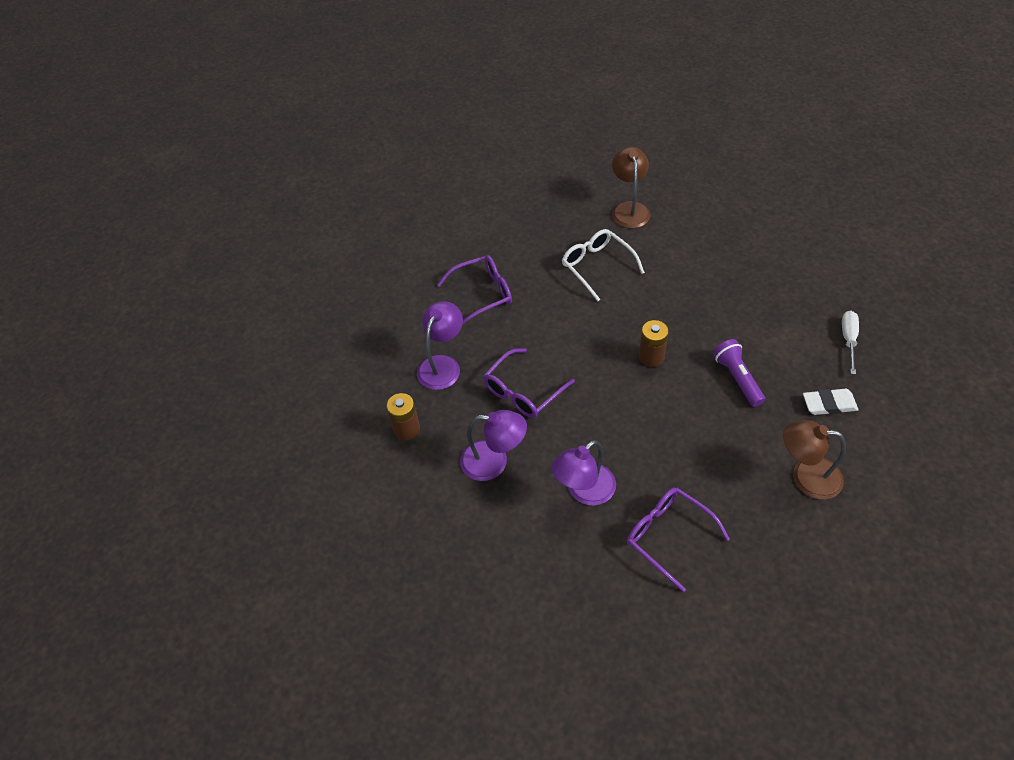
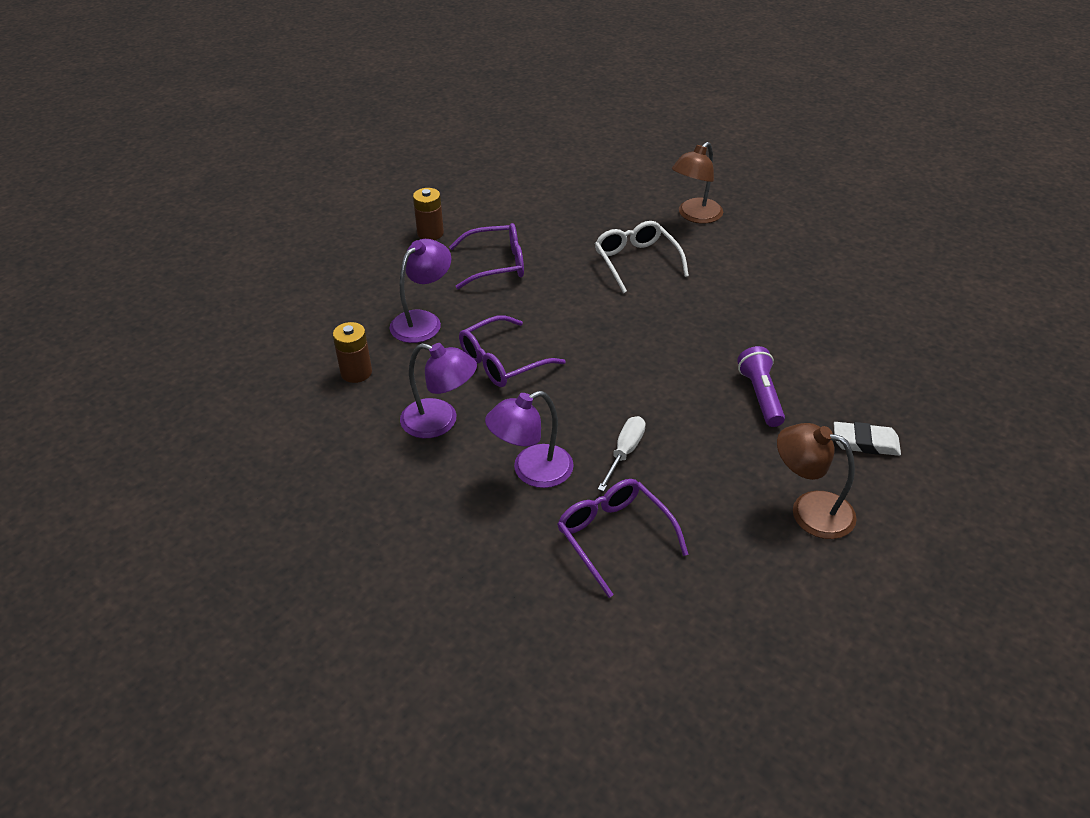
camera: 10 degrees right, 10 degrees down
(629, 209) = (695, 216): brown lamp -> brown lamp turned 150 degrees counterclockwise
(651, 357) = (665, 356): brown battery -> brown battery (430, 233)
(848, 340) = (913, 383): white screwdriver -> white screwdriver (624, 452)

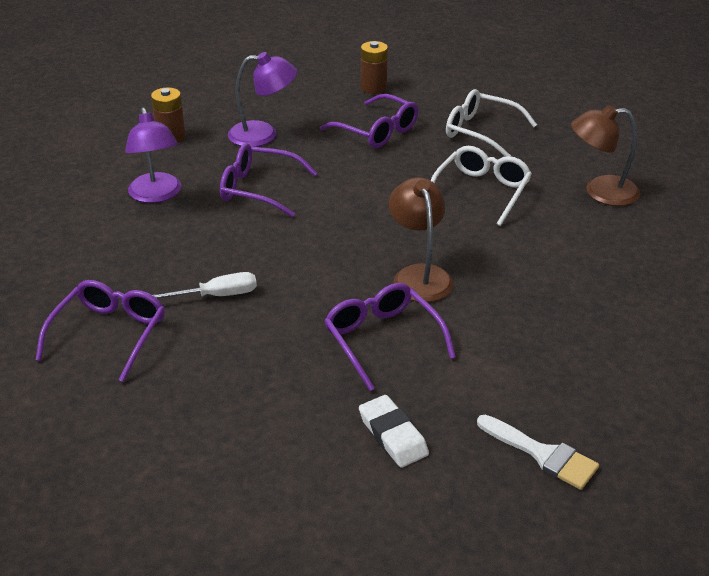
camera: 50 degrees right, 5 degrees down
(531, 471) = (145, 260): purple lamp -> none
(560, 221) = (480, 131): none -> white glasses
(760, 396) = (382, 339): purple flashlight -> purple glasses
(809, 510) = (253, 434): brown lamp -> brown lamp (419, 275)
(934, 389) = (542, 454): none -> white brush

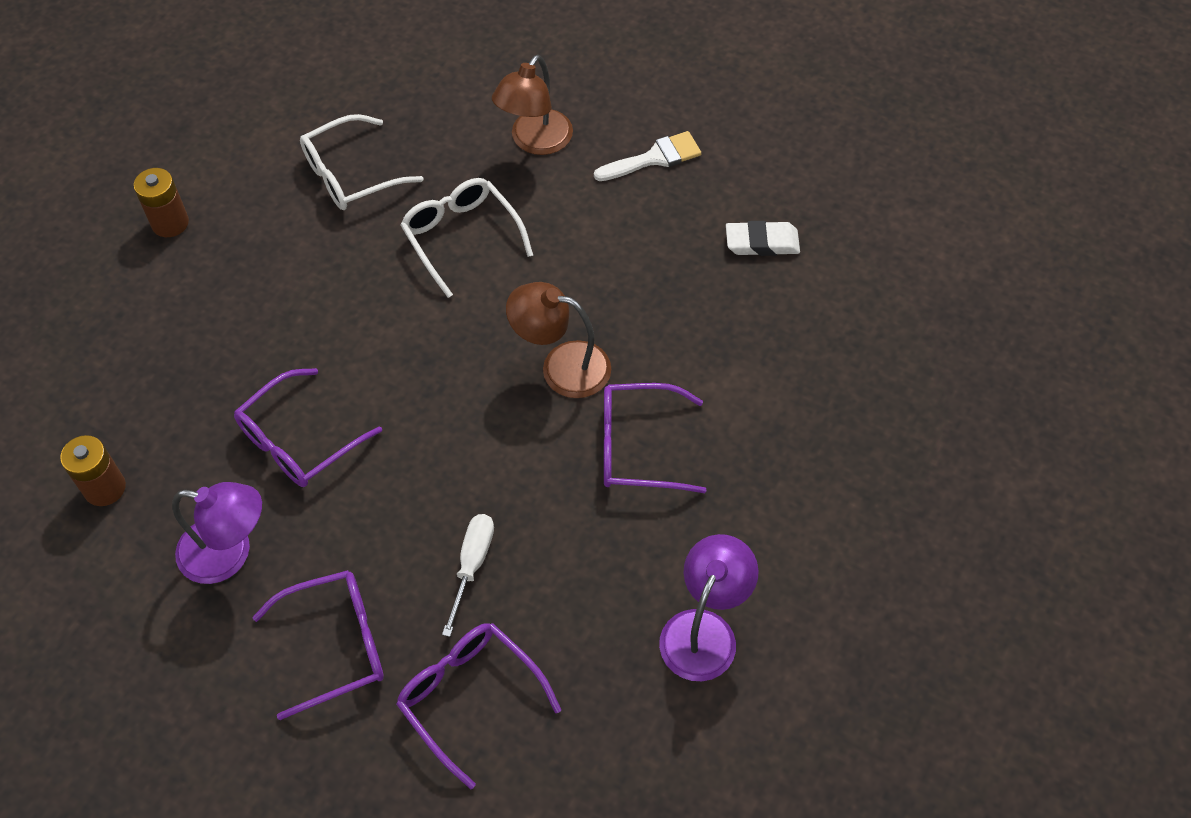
camera: 60 degrees left, 20 degrees up
(263, 134) = (182, 385): purple lamp -> purple lamp (704, 630)
(377, 131) = (271, 268): purple glasses -> purple glasses (336, 645)
(393, 435) = (768, 503): white eraser -> white eraser (762, 242)
(542, 454) = (852, 403): white brush -> white brush (654, 158)

